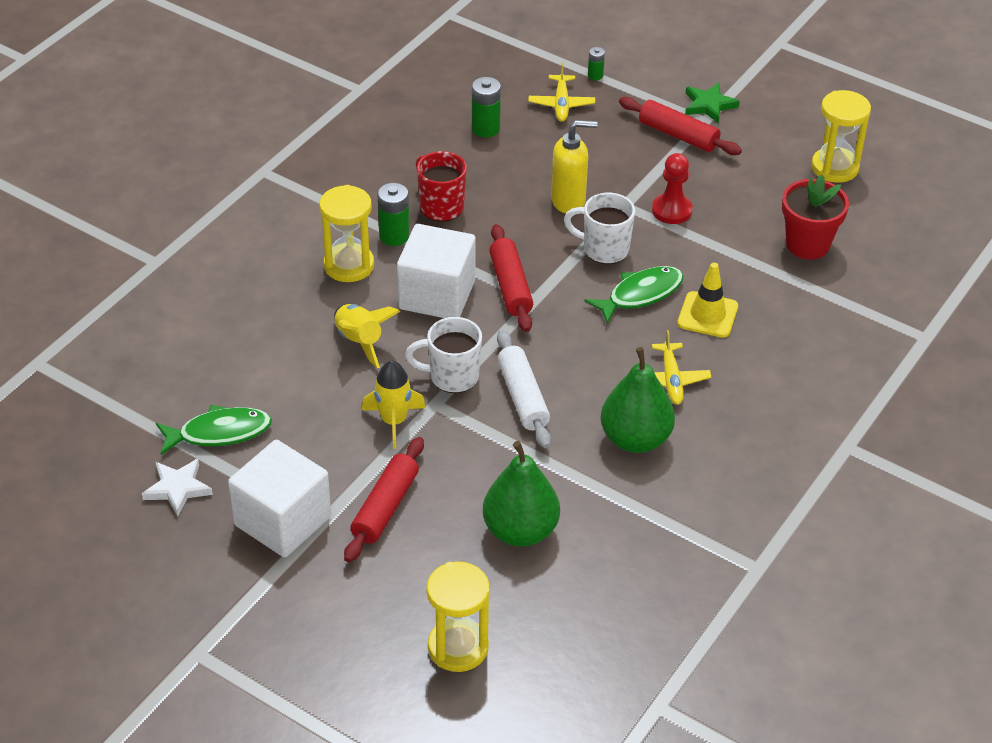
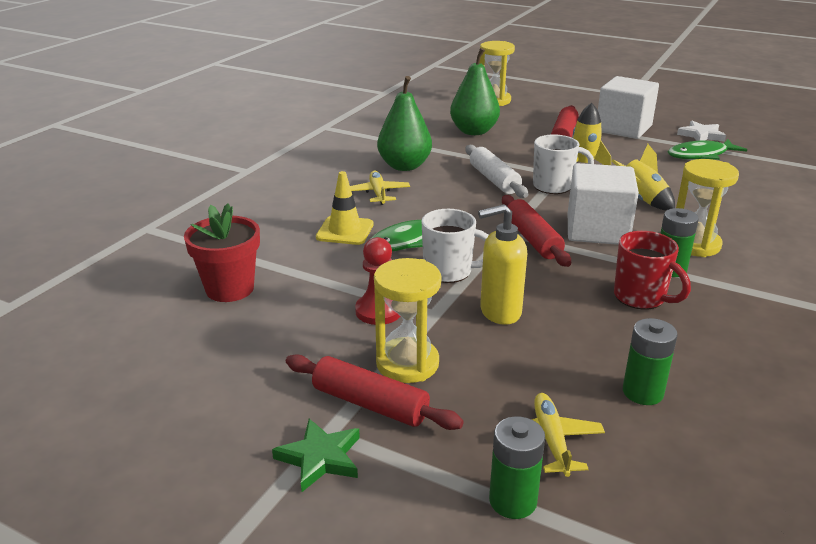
camera: 175 degrees right, 15 degrees down
(595, 75) = (513, 501): green battery -> green battery, size x1.76
(834, 167) = (160, 374): yellow hourglass -> yellow hourglass (407, 364)

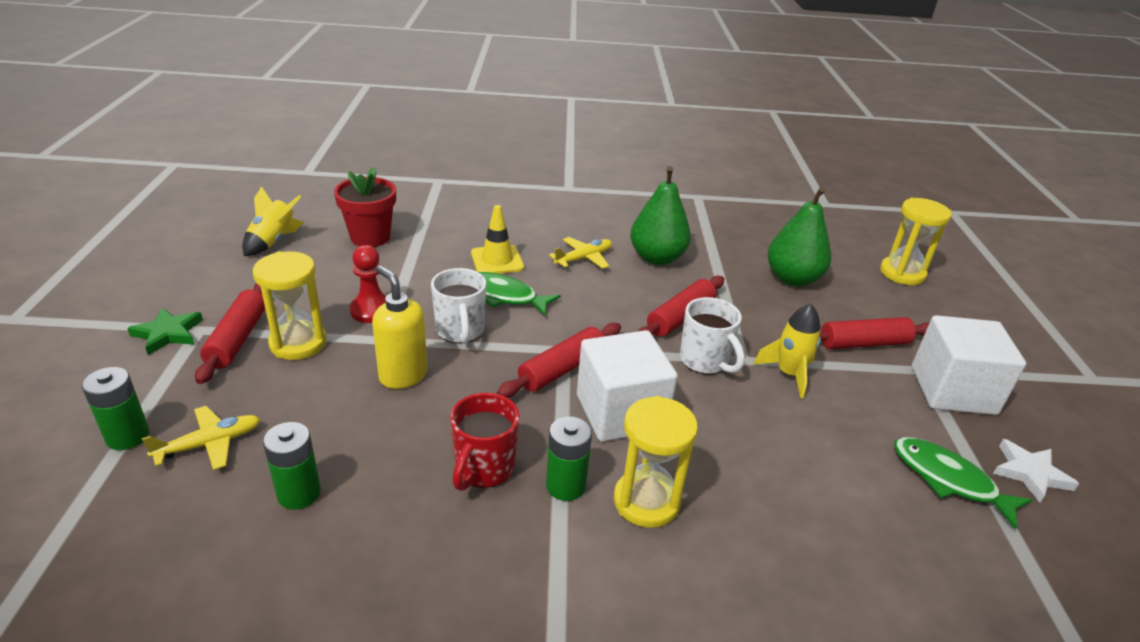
camera: 60 degrees right, 5 degrees up
(494, 180) = (680, 317): white rolling pin -> red rolling pin
(641, 200) = (734, 437): yellow rocket -> yellow rocket (273, 241)

